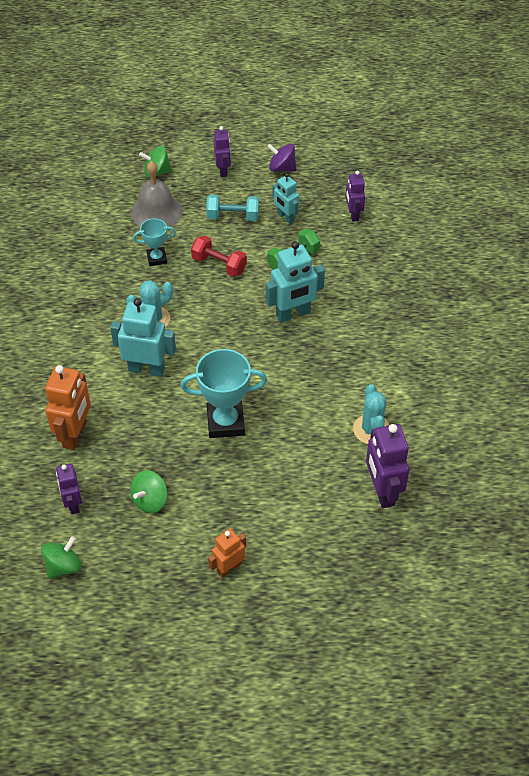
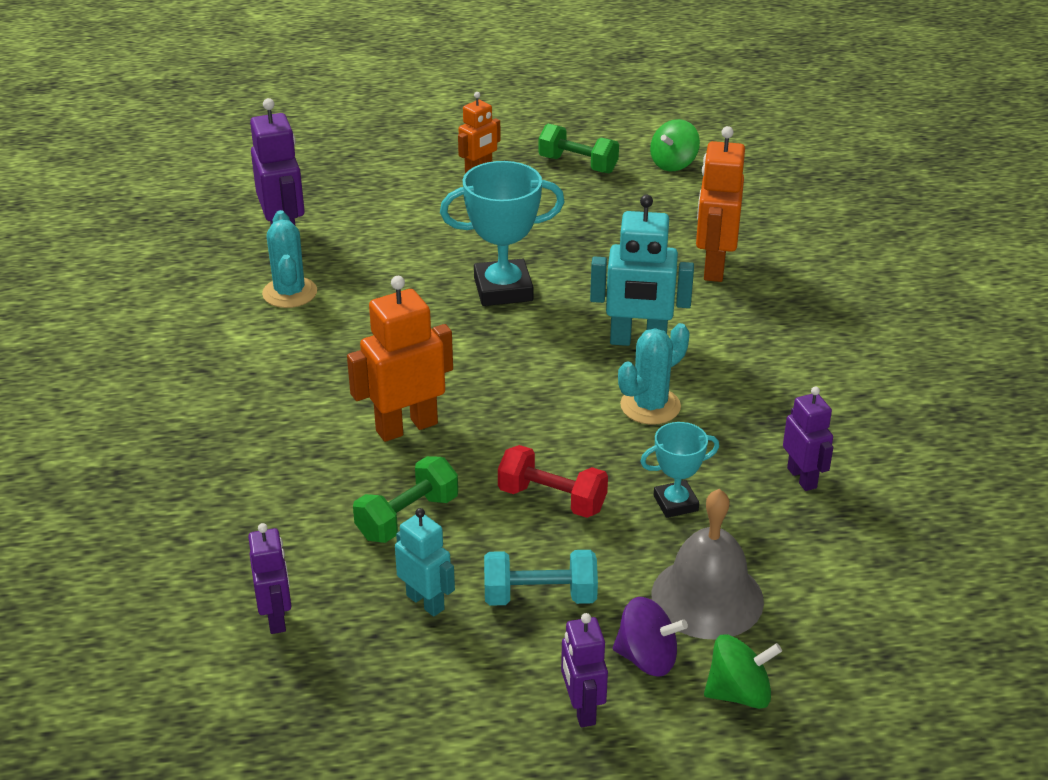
camera: 175 degrees right, 15 degrees down
(73, 504) = (685, 208): purple robot -> purple robot (802, 478)
(144, 571) = (578, 165): none -> green dumbbell
(150, 500) = (588, 215): green spinning top -> none
(282, 168) = (439, 725): purple spinning top -> purple spinning top (647, 658)
(293, 314) = (406, 427): turquoise robot -> orange robot

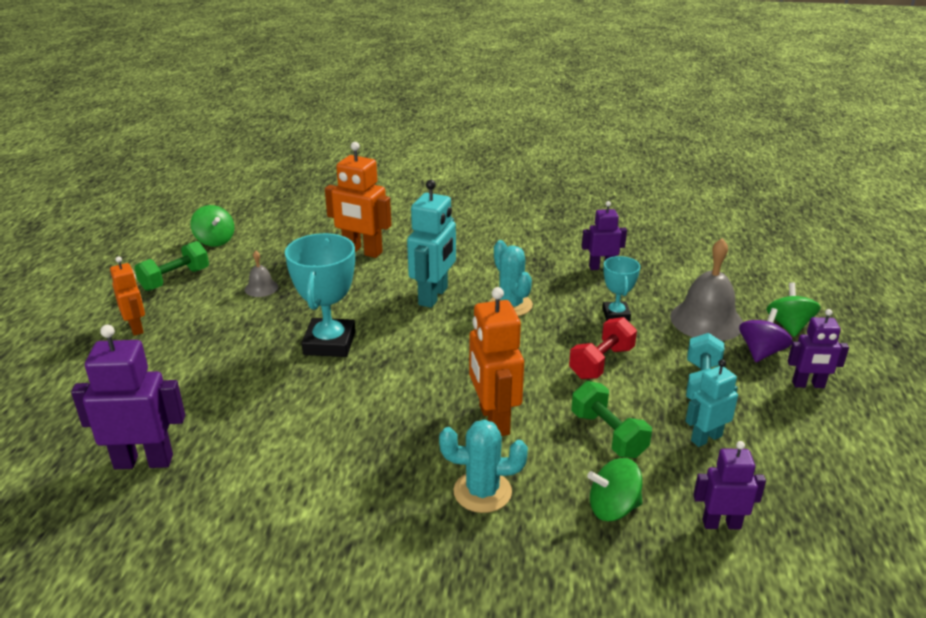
camera: 75 degrees left, 5 degrees down
(285, 531) = (613, 508): none -> green spinning top
(290, 293) = (250, 468): turquoise cactus -> turquoise cactus (482, 492)
(590, 220) = (261, 288): none -> grey bell

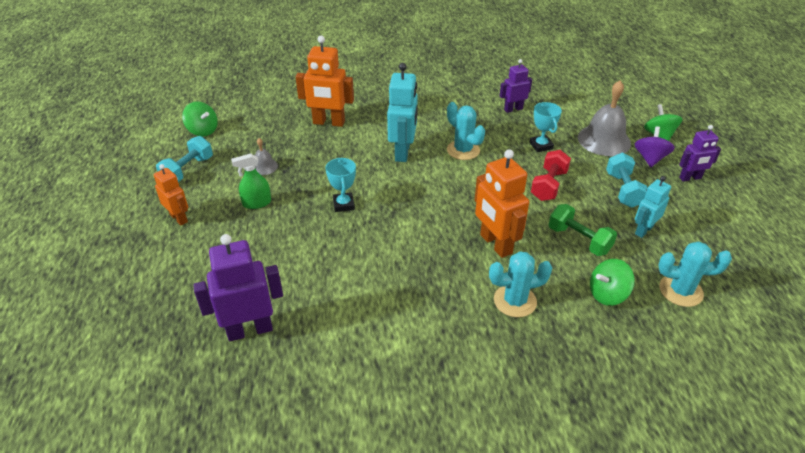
camera: 15 degrees left, 10 degrees up
(175, 279) = (188, 170): green dumbbell -> turquoise dumbbell
(230, 325) = (257, 203): none -> green spray bottle
(329, 343) = (343, 204): turquoise trophy -> turquoise trophy, size x0.56
(721, 524) = (680, 291): purple robot -> turquoise cactus

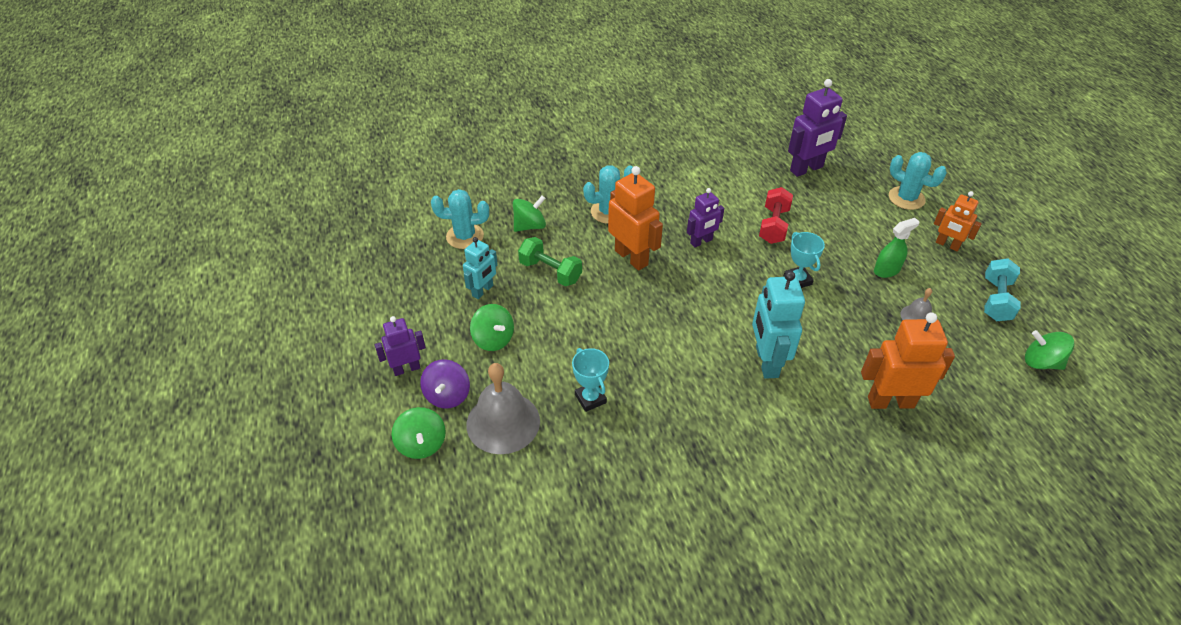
camera: 170 degrees right, 5 degrees up
(463, 150) = (691, 376): turquoise cactus -> turquoise cactus (906, 198)
(513, 109) = (635, 473): purple robot -> purple robot (701, 241)
(548, 185) = (580, 334): red dumbbell -> red dumbbell (773, 226)
(623, 190) = (493, 339): turquoise dumbbell -> green spinning top

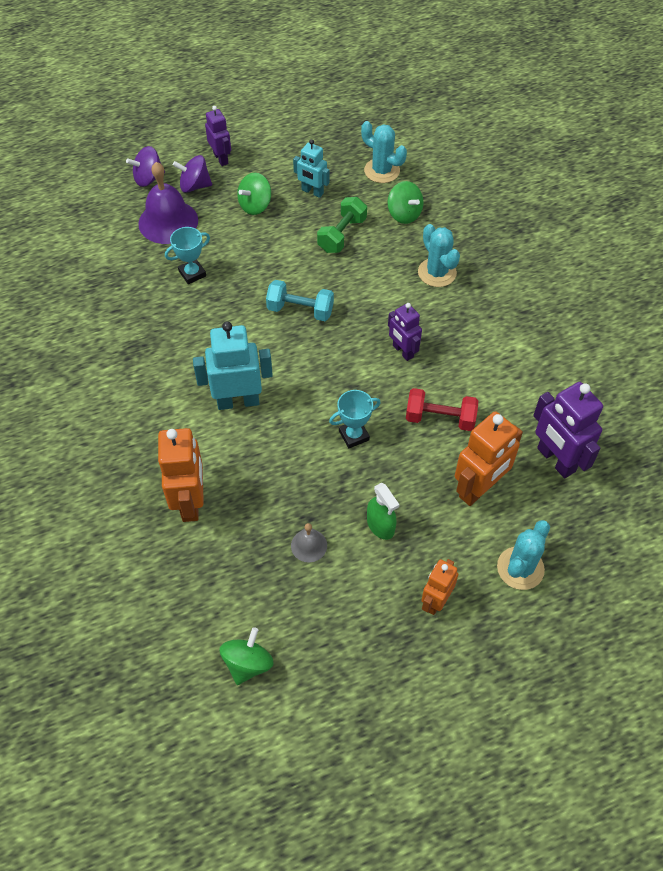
camera: 85 degrees right, 10 degrees up
(422, 444) = (148, 178): green spinning top -> purple spinning top
(465, 236) = (382, 171): turquoise cactus -> turquoise cactus turned 45 degrees counterclockwise
(503, 422) = (168, 221): grey bell -> purple bell
(631, 257) = (370, 294): orange robot -> orange robot (479, 489)
(996, 300) = (343, 637): turquoise dumbbell -> turquoise dumbbell (300, 310)

